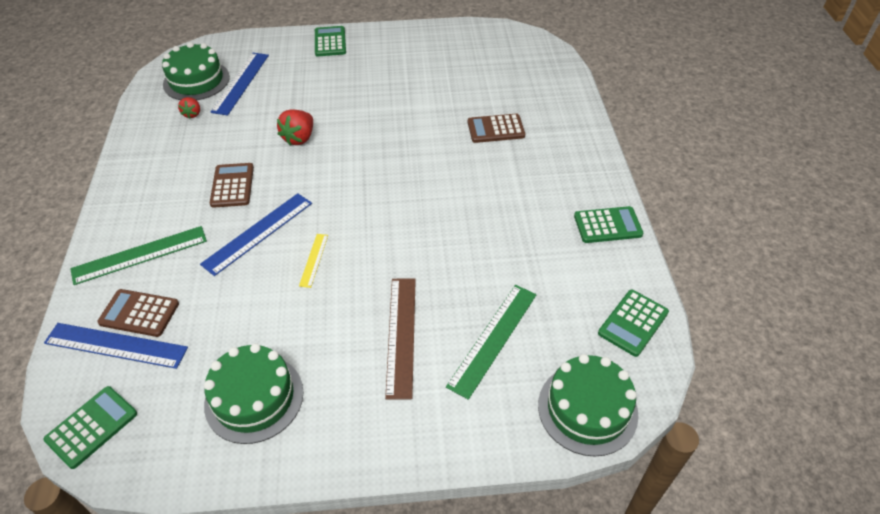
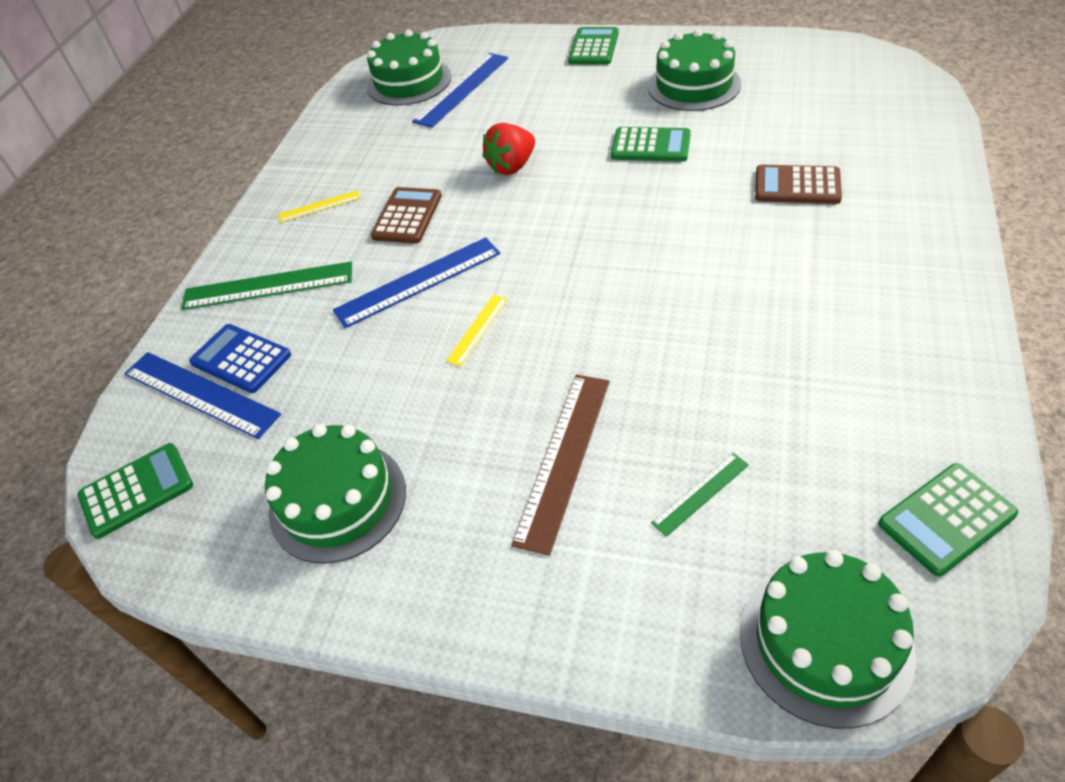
camera: 25 degrees right, 0 degrees up
(139, 313) = (241, 359): brown calculator -> blue calculator
(159, 187) = (319, 206): none -> yellow ruler
(192, 114) = (390, 121): red strawberry -> none
(409, 65) = (694, 85): none -> green cake
(493, 339) = (700, 493): green ruler -> green ruler, size x0.53
(607, 225) = (943, 354): green calculator -> green calculator (650, 146)

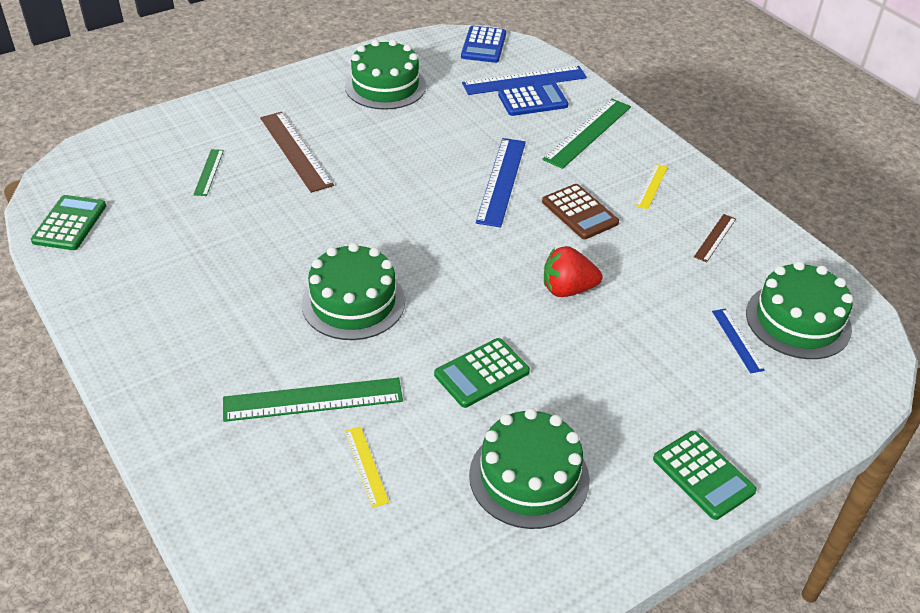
camera: 125 degrees right, 5 degrees down
(136, 490) = (483, 45): green calculator -> blue calculator
(355, 147) = (715, 238): none -> brown ruler
(461, 89) = (737, 340): blue ruler -> blue ruler, size x0.53
(478, 329) = (423, 177): yellow ruler -> yellow ruler (366, 466)
(512, 166) = (567, 289): red strawberry -> red strawberry turned 90 degrees counterclockwise
(797, 186) = (313, 400): brown calculator -> green ruler
(825, 642) = (106, 153): green cake -> green cake (353, 302)

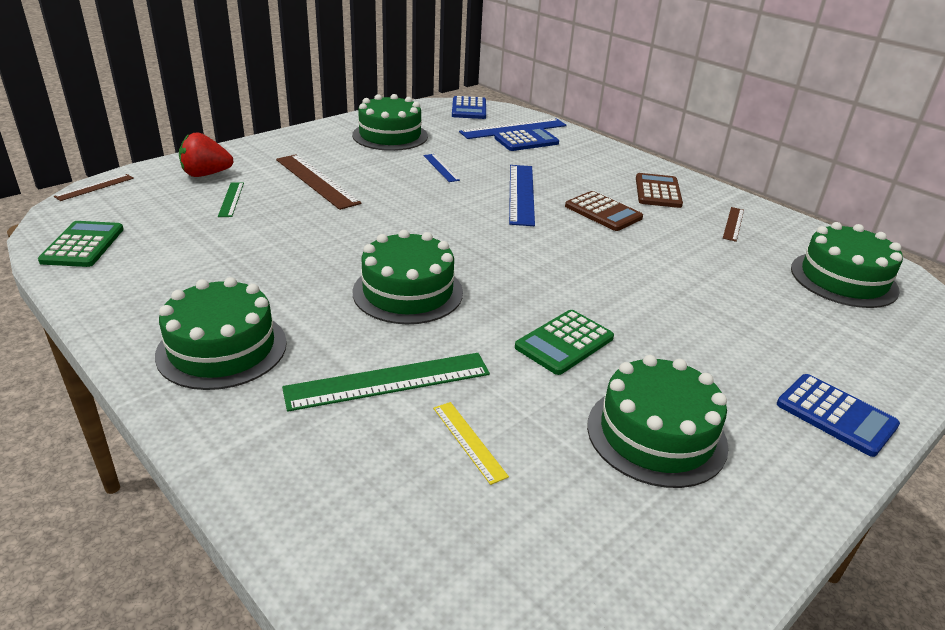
camera: 10 degrees left, 10 degrees down
(83, 148) = (95, 187): none -> brown ruler
(179, 352) = (222, 348): none -> green cake
(567, 289) = (619, 269): red strawberry -> red strawberry (206, 174)
(588, 132) = (584, 159): green ruler -> none
(651, 186) = (658, 191): yellow ruler -> brown calculator
(703, 475) = (836, 415): green calculator -> blue calculator
(737, 340) = (799, 297): blue ruler -> blue ruler (441, 167)

